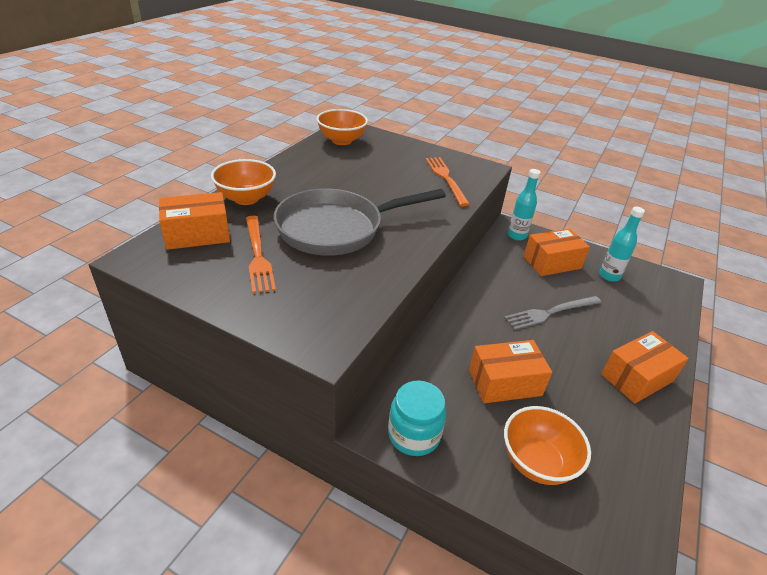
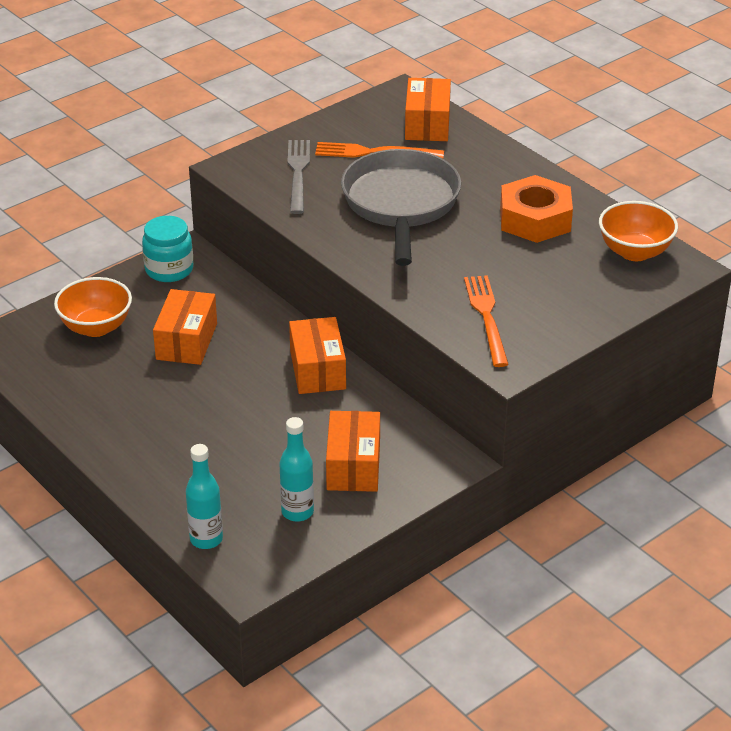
camera: 115 degrees right, 0 degrees up
(246, 198) = (489, 157): orange bowl -> none
(324, 173) = (535, 219): none -> orange nut
(446, 179) = (486, 317): orange fork -> orange fork turned 105 degrees counterclockwise
(517, 236) = (432, 457): turquoise bottle -> turquoise bottle (206, 539)
(550, 312) = (261, 418): grey fork -> grey fork (298, 173)
(637, 377) = (130, 440): orange box -> orange box (317, 370)

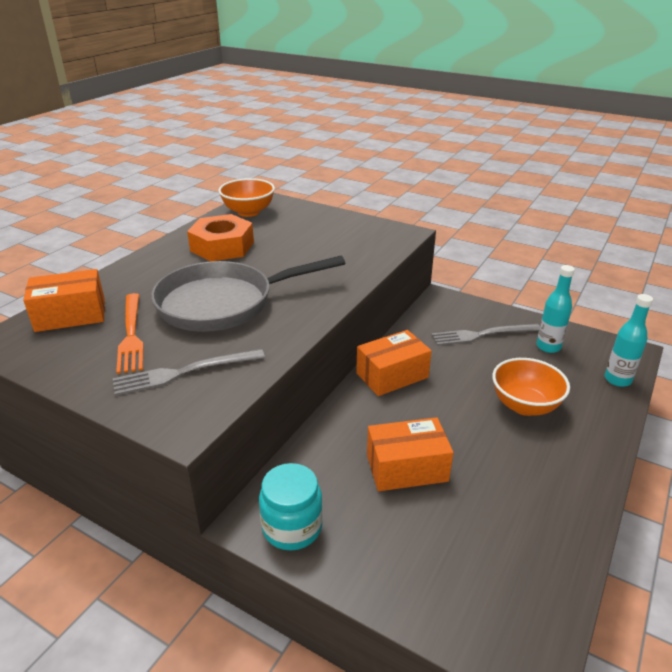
camera: 110 degrees left, 5 degrees down
(96, 327) = (431, 556): orange bowl -> orange bowl (524, 405)
(353, 466) = (482, 334): orange box -> grey fork
(486, 317) = (357, 246): orange fork -> none

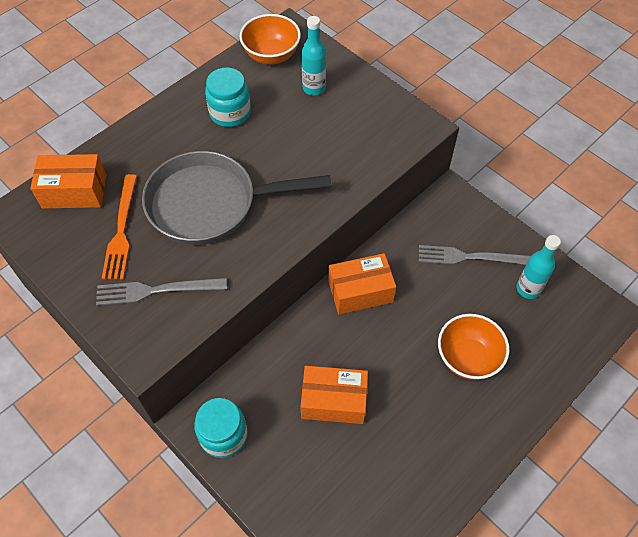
camera: 15 degrees right, 25 degrees up
(222, 246) = (230, 113): orange nut -> turquoise jar
(617, 380) = (574, 348): turquoise bottle -> turquoise bottle (314, 88)

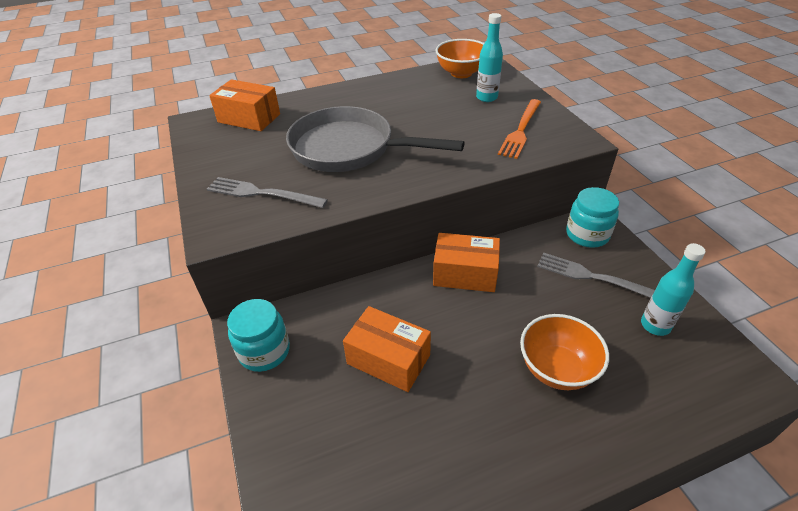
camera: 25 degrees right, 15 degrees down
(121, 230) = (265, 148): orange fork -> orange fork (521, 130)
(230, 113) = (404, 99): turquoise jar -> turquoise jar (587, 234)

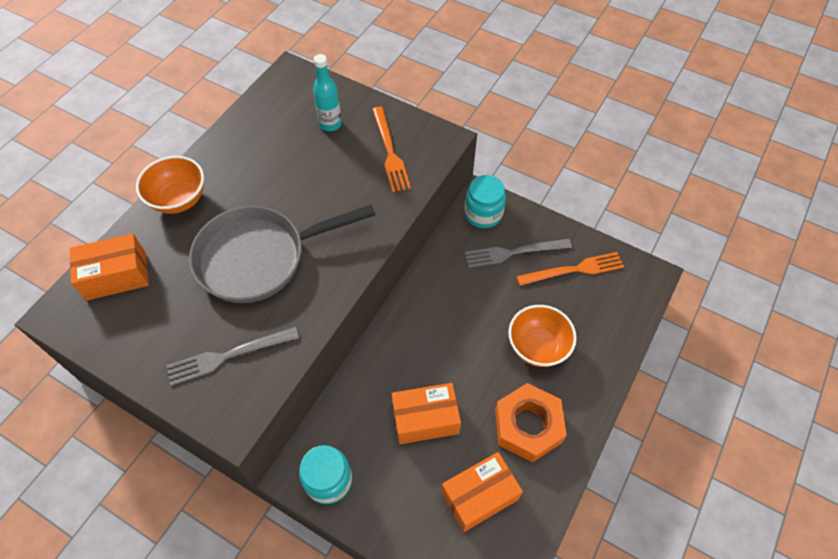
camera: 40 degrees left, 15 degrees up
(461, 73) = (280, 100): orange bowl -> orange bowl (179, 199)
(465, 274) = (422, 308): orange box -> orange box (479, 496)
(485, 434) = (528, 426): none -> orange nut
(655, 325) = (574, 270): turquoise bottle -> orange fork

